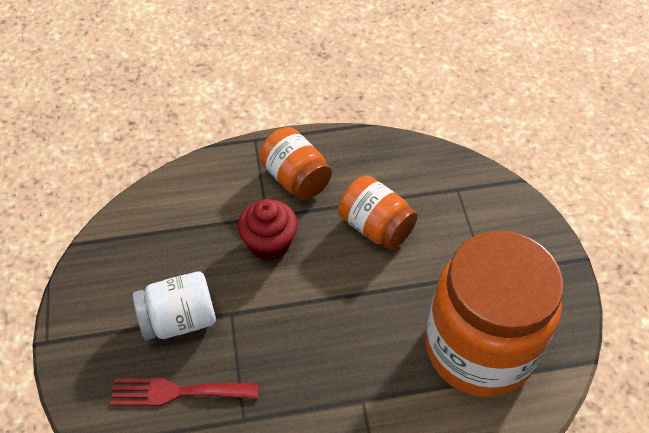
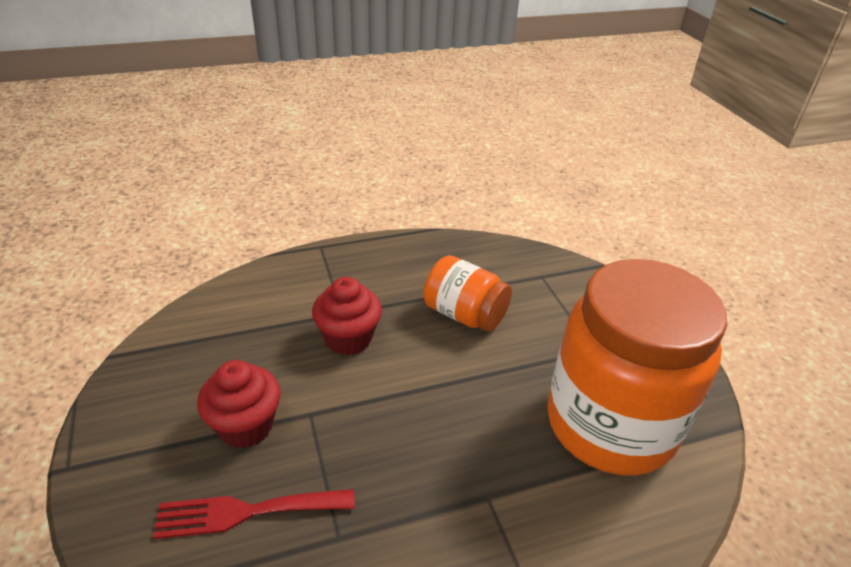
camera: 10 degrees left, 15 degrees down
(179, 319) = (245, 426): white jar -> red cupcake
(296, 178) = (369, 277): orange jar -> none

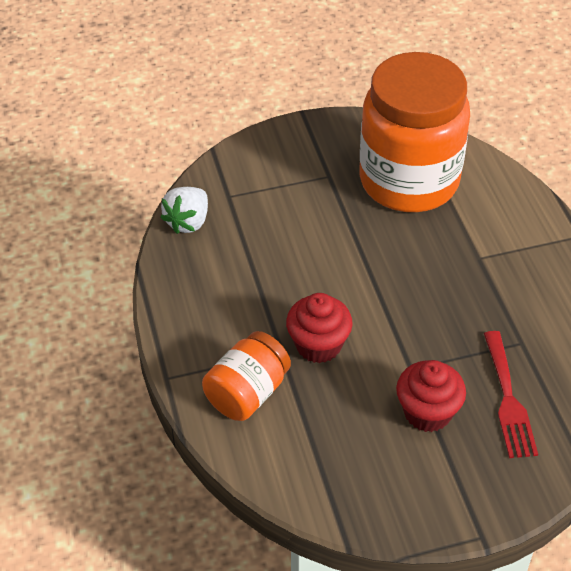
camera: 85 degrees left, 10 degrees up
(464, 314) = (284, 257): orange jar -> orange jar (247, 393)
(501, 252) = (188, 222): none -> white strawberry

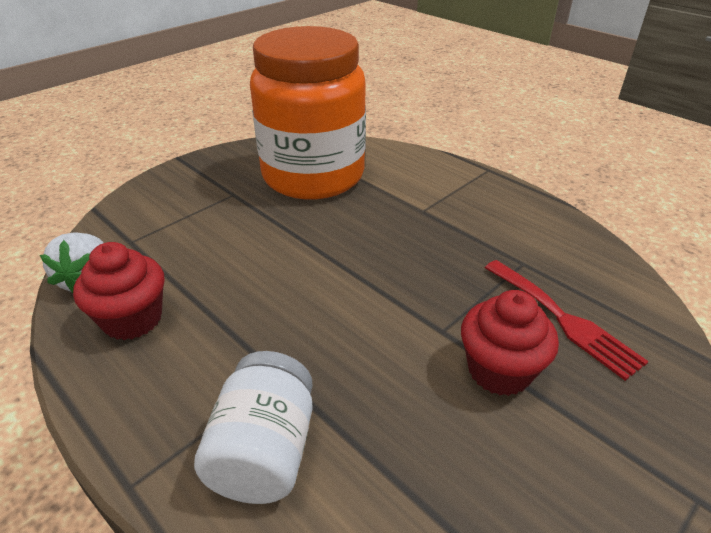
camera: 30 degrees left, 10 degrees down
(247, 393) = (264, 451): orange jar -> white jar
(318, 345) = (322, 349): red cupcake -> red cupcake (132, 319)

